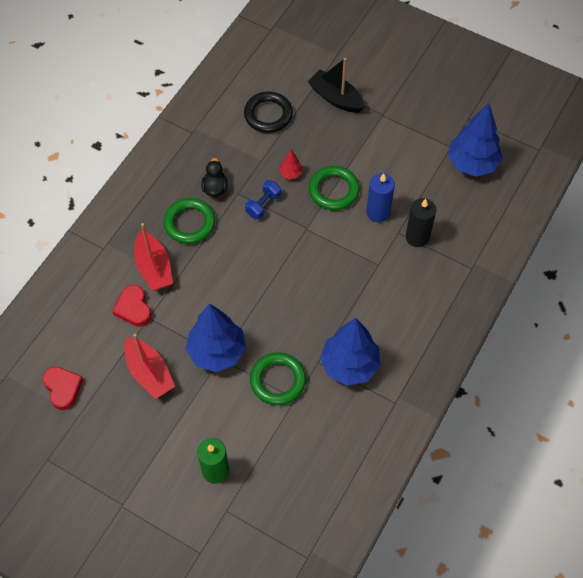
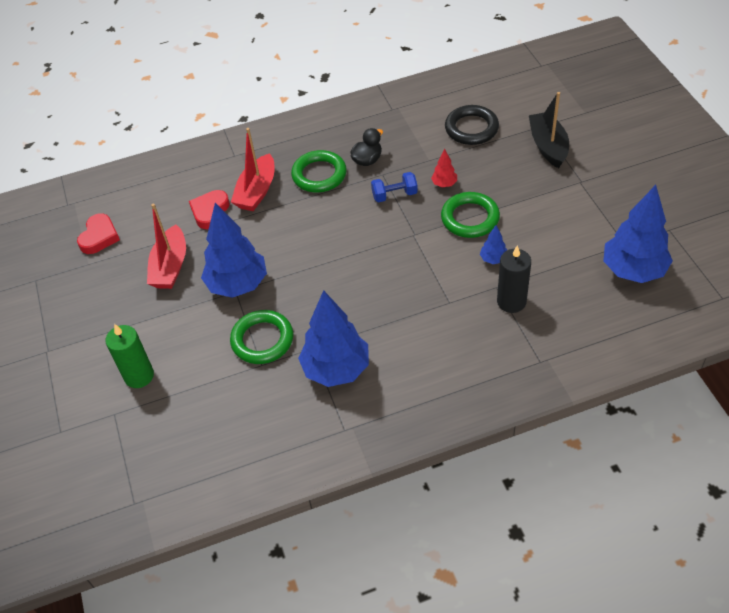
camera: 45 degrees right, 10 degrees down
(378, 212) = (493, 259): blue candle -> blue tree

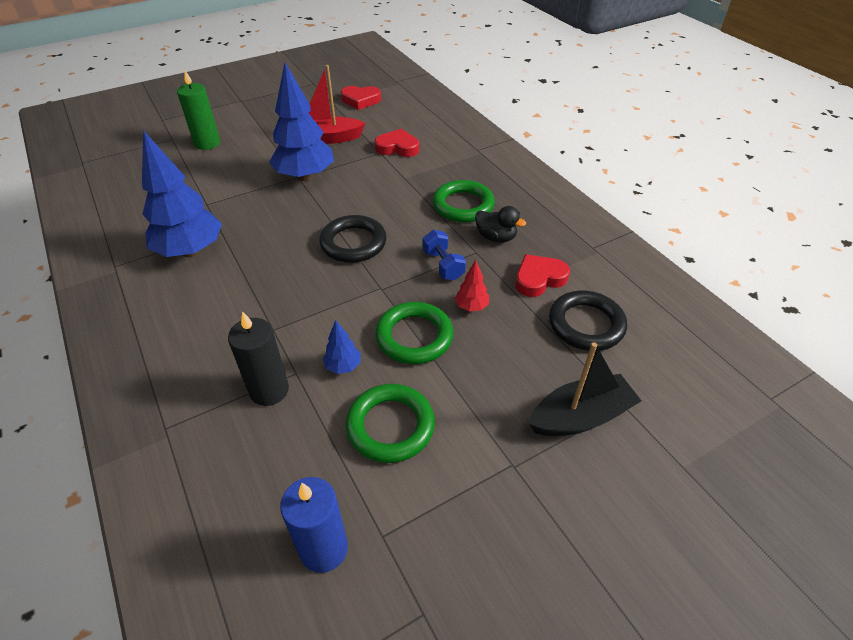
camera: 75 degrees right, 5 degrees down
(256, 191) = (429, 169): red boat -> none
(262, 340) = (236, 200): green ring -> green ring (390, 426)
(353, 250) = (353, 243): none -> black ring
(421, 143) = (539, 279): none -> red heart
(633, 270) = (324, 549): blue tree -> blue candle

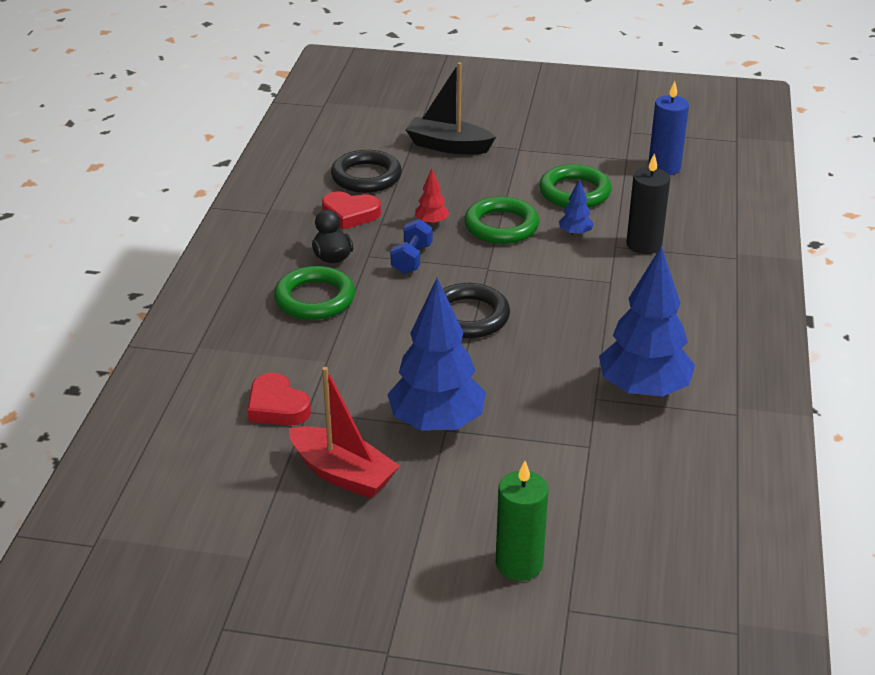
camera: 140 degrees left, 10 degrees down
(361, 100) = (206, 529): red heart -> none

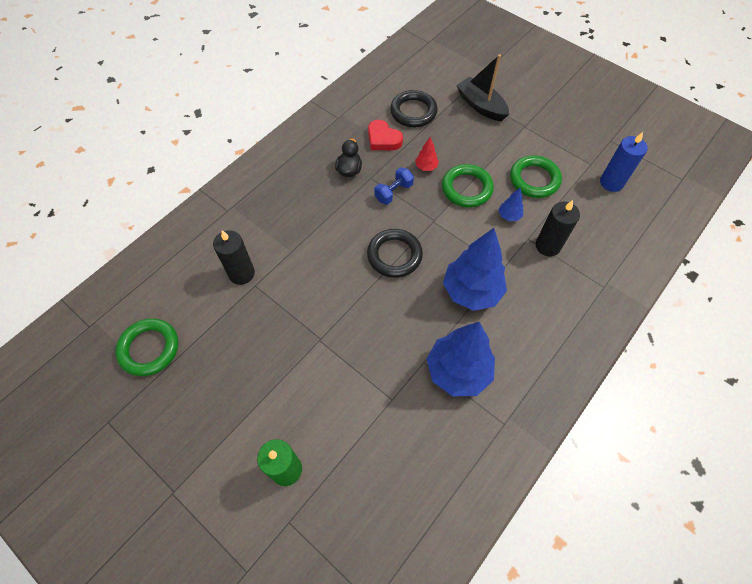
camera: 30 degrees right, 25 degrees up
(277, 406) = (241, 273): red heart -> black candle
(314, 299) = (317, 199): green ring -> green ring (149, 349)
(343, 474) = (241, 344): red boat -> none
(436, 423) = (317, 333): blue tree -> blue tree (471, 291)

